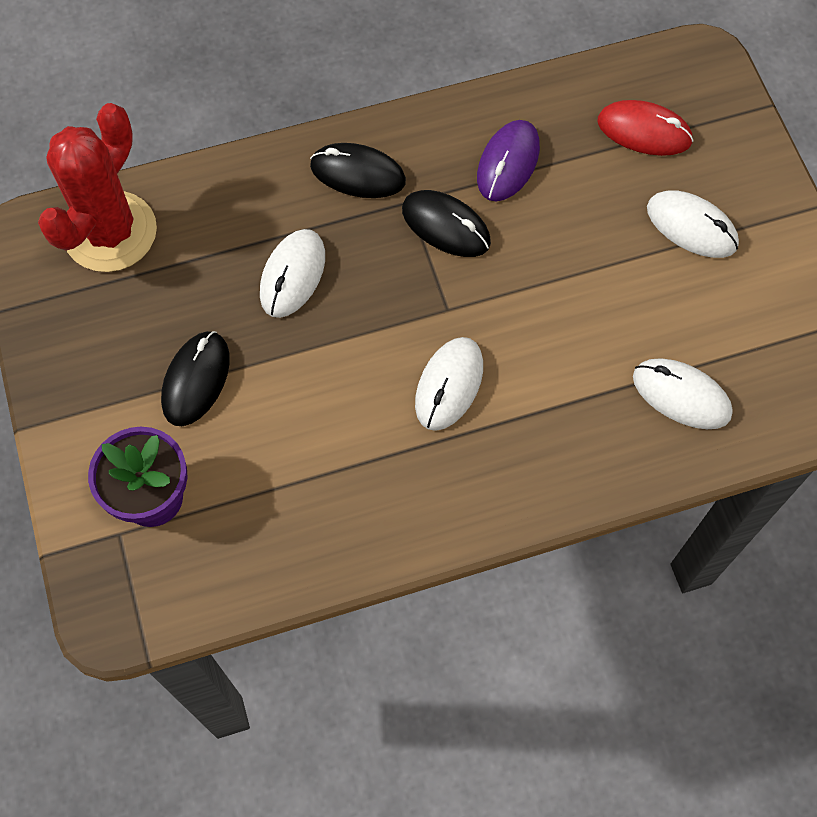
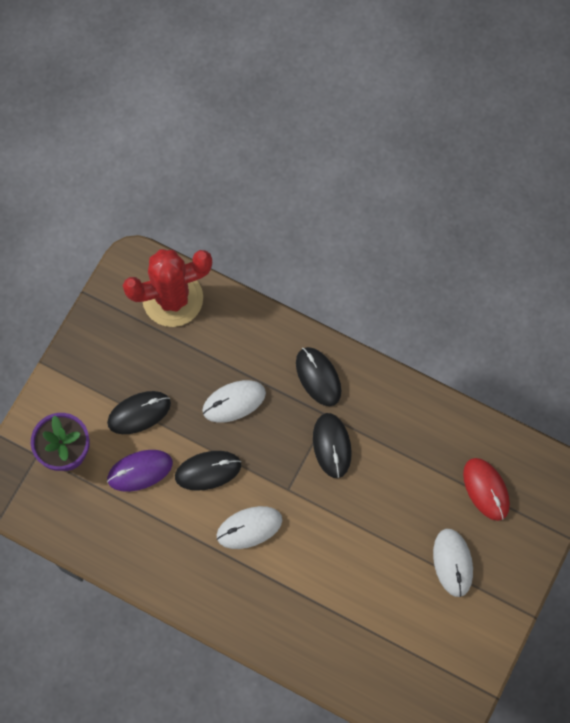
camera: 45 degrees right, 5 degrees up
(340, 369) = (208, 471): none -> black mouse
(508, 163) = (398, 441): purple mouse -> purple mouse (140, 471)
(681, 395) = (352, 640): white mouse -> none

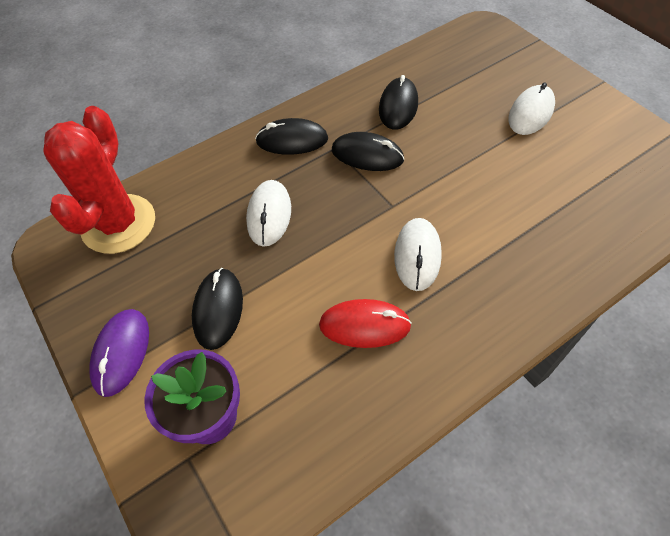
camera: 60 degrees left, 15 degrees down
(140, 471) = (287, 338): purple mouse -> purple mouse (121, 353)
(208, 471) = (330, 268): black mouse -> black mouse (398, 106)
(452, 562) = (531, 113): white mouse -> white mouse turned 75 degrees counterclockwise
(486, 489) = (470, 70): red mouse -> red mouse (364, 325)

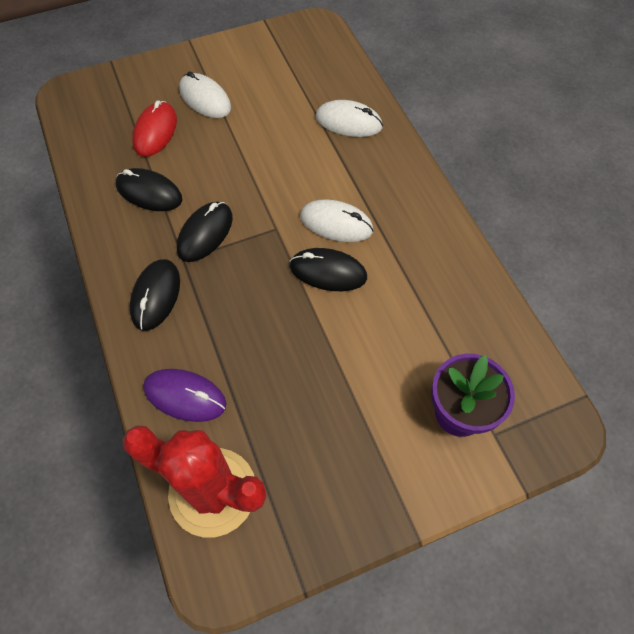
camera: 80 degrees left, 5 degrees up
(121, 353) = (382, 490): purple mouse -> purple mouse (185, 396)
(218, 309) = (353, 394): black mouse -> black mouse (328, 272)
(269, 215) = (252, 333): white mouse -> white mouse (348, 122)
(364, 325) = (396, 278): red mouse -> red mouse (155, 131)

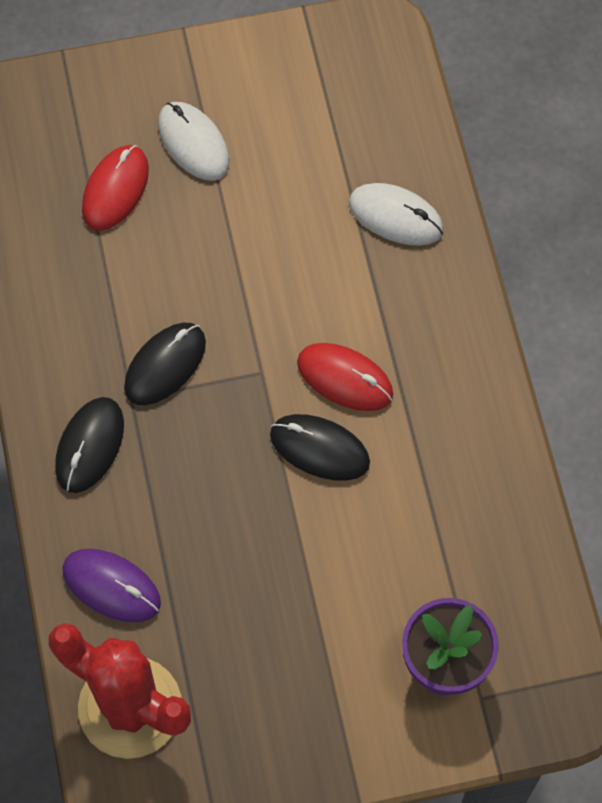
camera: 10 degrees right, 5 degrees up
(149, 192) = (96, 289): black mouse -> none
(336, 223) = (345, 378): white mouse -> red mouse

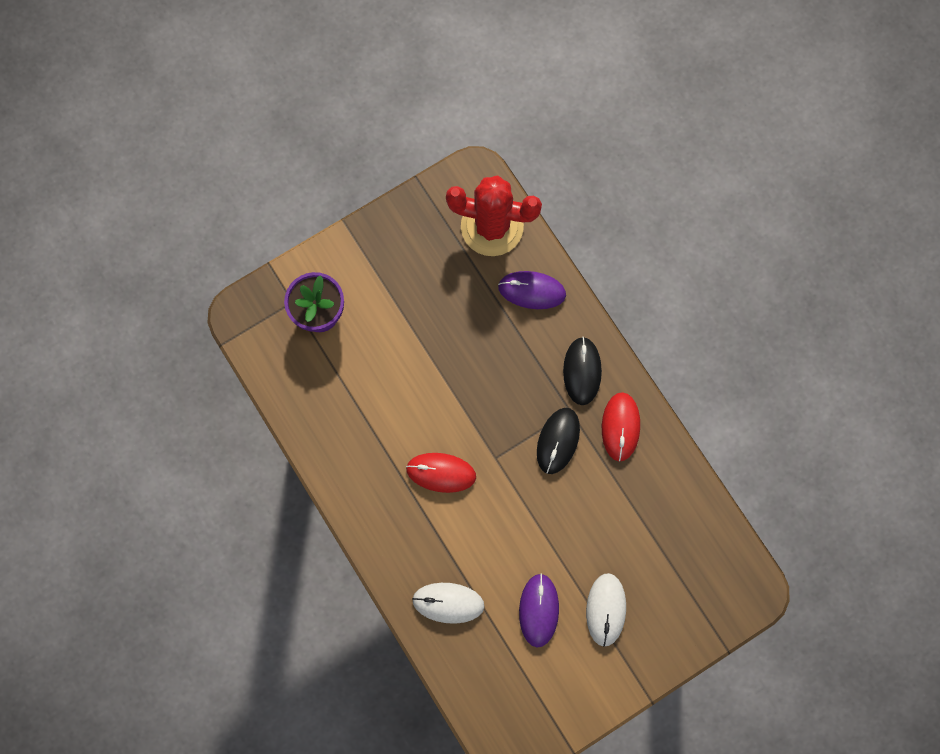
camera: 160 degrees right, 10 degrees up
(115, 190) = (643, 554): red mouse -> red mouse (620, 427)
(193, 143) = (606, 609): white mouse -> white mouse turned 60 degrees clockwise
(280, 170) = (538, 610): none -> purple mouse
(319, 449) = (440, 420): black mouse -> none

